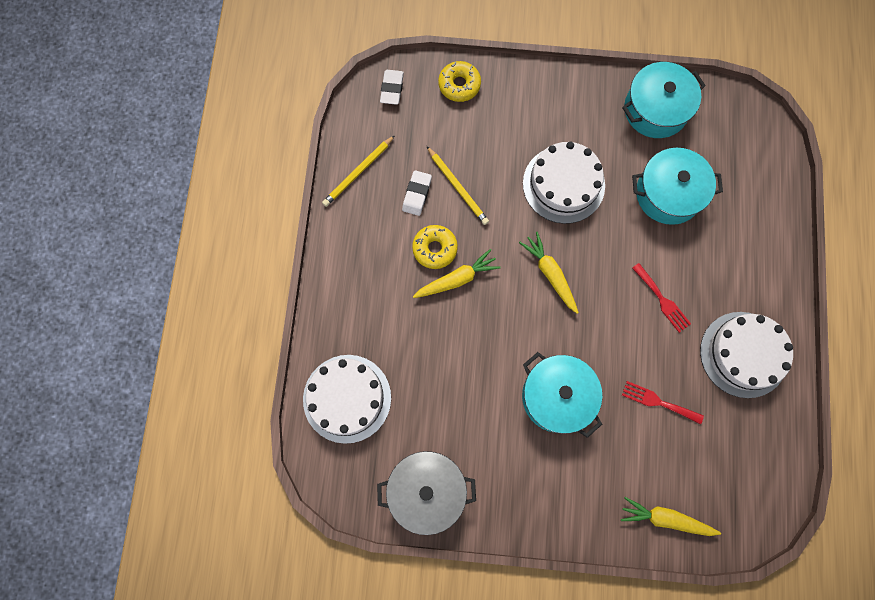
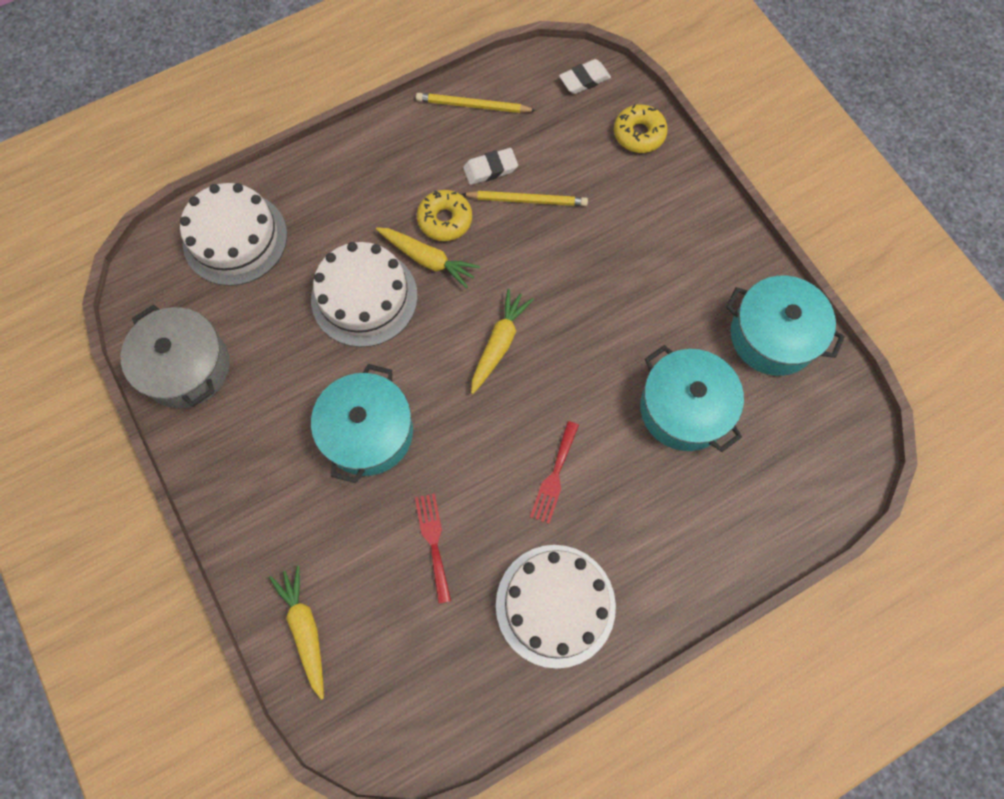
camera: 55 degrees right, 5 degrees down
(457, 187) = (527, 200): yellow pencil -> yellow pencil turned 105 degrees counterclockwise
(563, 184) = (609, 296): white cake -> white cake (364, 297)

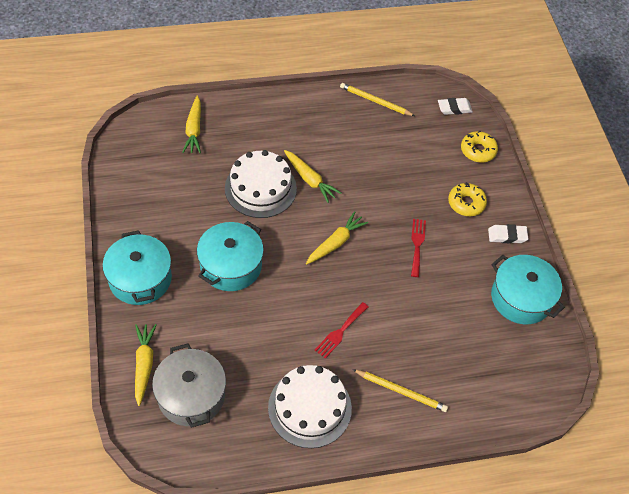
camera: 15 degrees right, 15 degrees down
(186, 367) = (134, 191): grey pot -> grey pot (191, 395)
(235, 238) = (194, 129): white cake -> yellow carrot
(433, 542) = (246, 343): red fork -> red fork (417, 245)
(445, 220) = (330, 160): yellow donut -> yellow donut (466, 203)
(490, 169) = (371, 141): white eraser -> white eraser (507, 236)
(527, 200) = (388, 166): yellow pencil -> yellow pencil (401, 391)
(684, 408) = (443, 321): turquoise pot -> turquoise pot (140, 279)

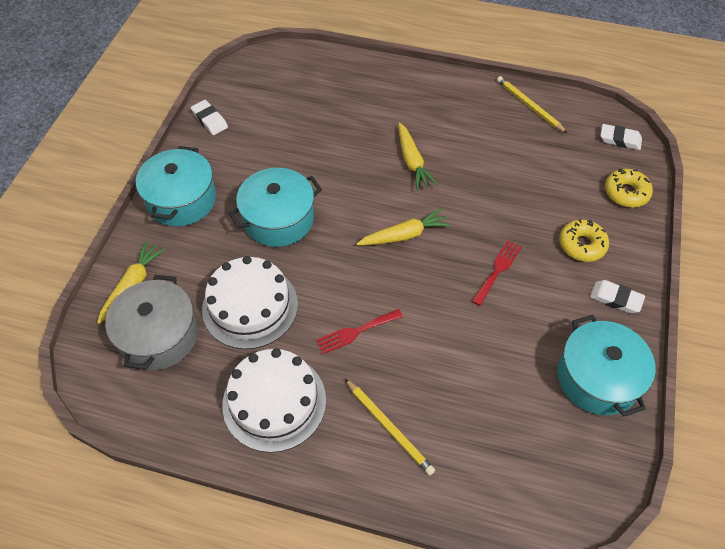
camera: 30 degrees right, 0 degrees up
(121, 200) = (210, 120): none -> white eraser
(194, 129) = (320, 77): yellow carrot -> none
(260, 188) = (354, 153): white cake -> white cake (250, 306)

